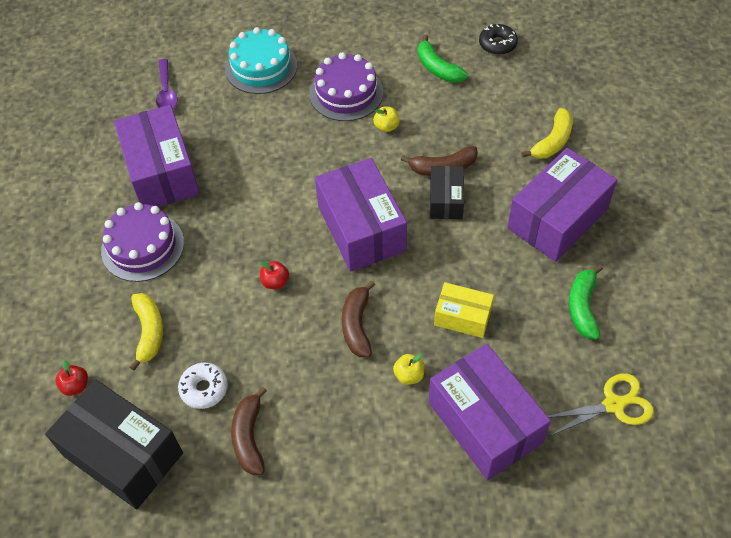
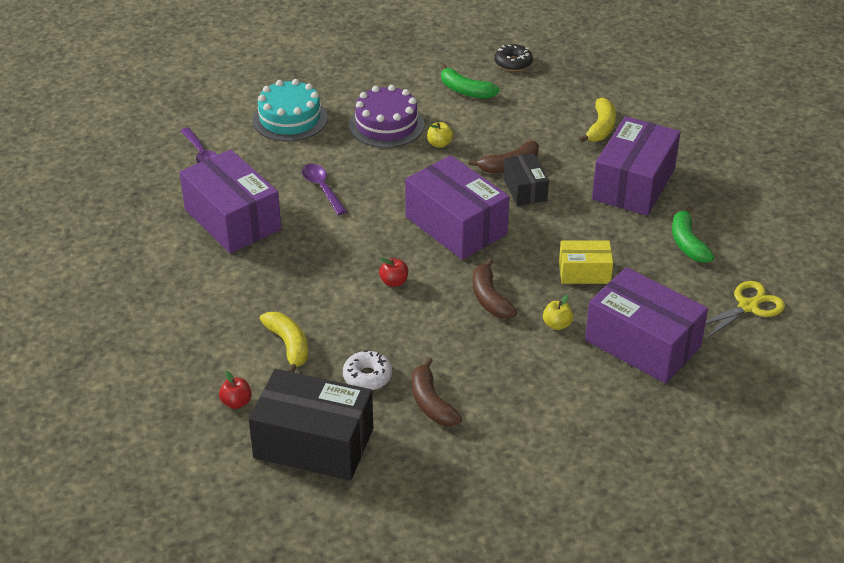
camera: 20 degrees left, 15 degrees down
(143, 246) = (245, 281): purple cake -> none
(256, 154) = (322, 188): none -> purple spoon

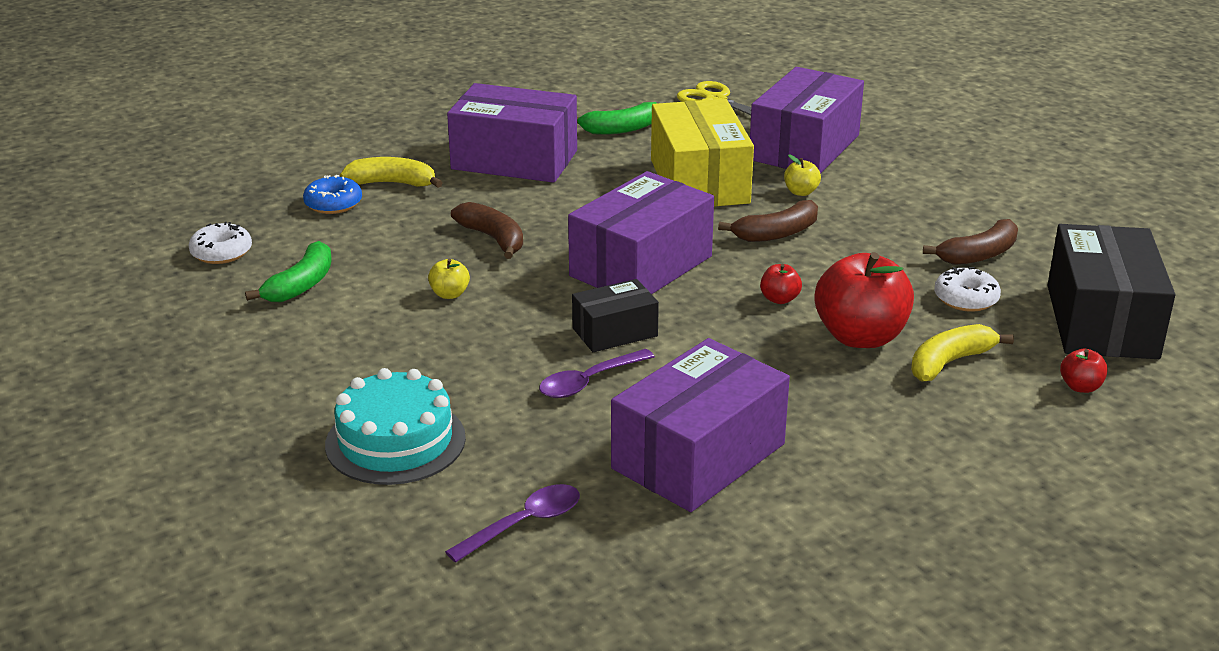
camera: 100 degrees left, 10 degrees down
(334, 310) = (860, 337): none -> red apple
(386, 125) = (404, 344): purple cake -> none
(513, 63) = (221, 252): black donut -> white donut
(525, 189) = (545, 225): black box -> black box (615, 332)
(572, 103) = (333, 204): none -> blue donut
(584, 272) = (699, 181): yellow box -> yellow box, size x1.84

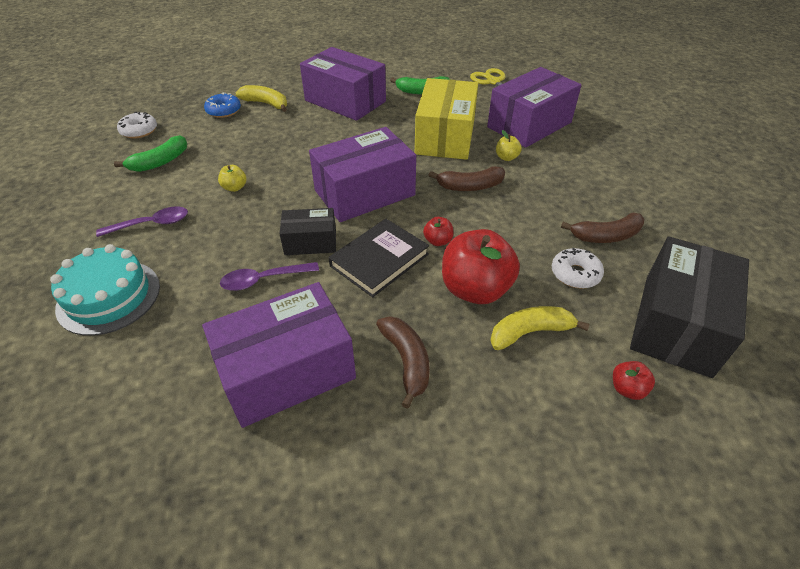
camera: 20 degrees right, 15 degrees up
(493, 238) = (291, 153): brown banana -> brown banana (406, 361)
(524, 524) = (124, 399): purple spoon -> purple spoon (151, 224)
(721, 332) = (379, 260): none -> black book

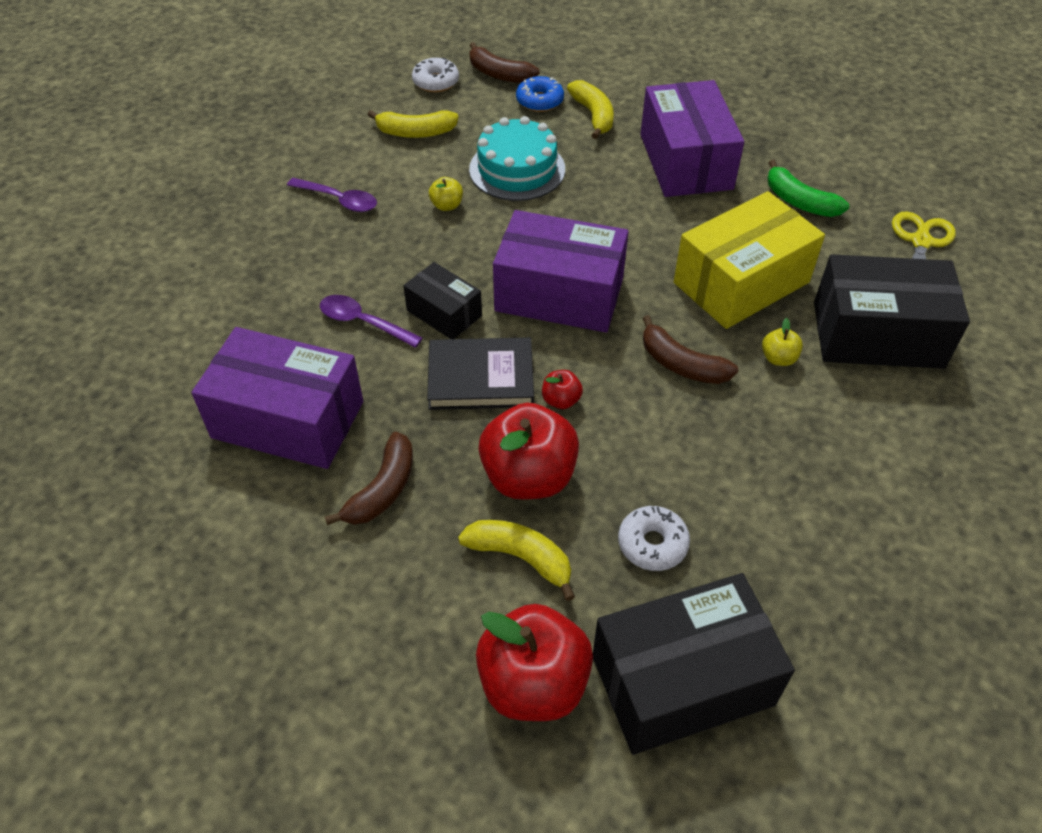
camera: 45 degrees right, 5 degrees up
(109, 296) = (241, 252): turquoise cake -> turquoise cake (517, 169)
(160, 162) = (415, 132): green banana -> yellow banana
(529, 125) = (877, 335): purple box -> black box
(606, 236) = (754, 535): brown banana -> brown banana (499, 74)
(627, 389) = (533, 683): red apple -> red apple, size x2.26

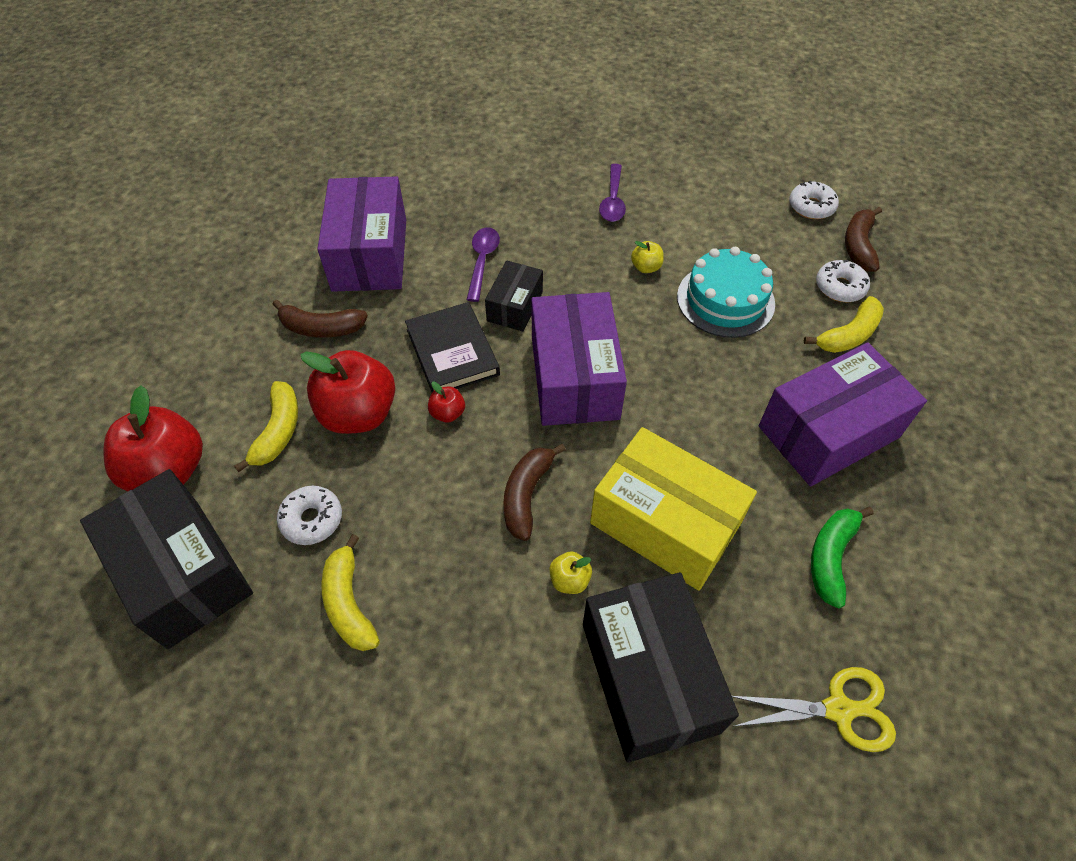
camera: 70 degrees right, 5 degrees up
(415, 132) = (729, 217): yellow banana -> yellow banana (349, 603)
(539, 101) = (840, 287): blue donut -> white donut

